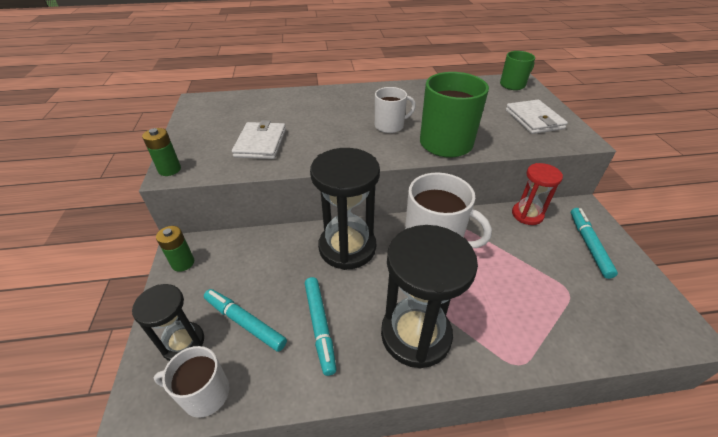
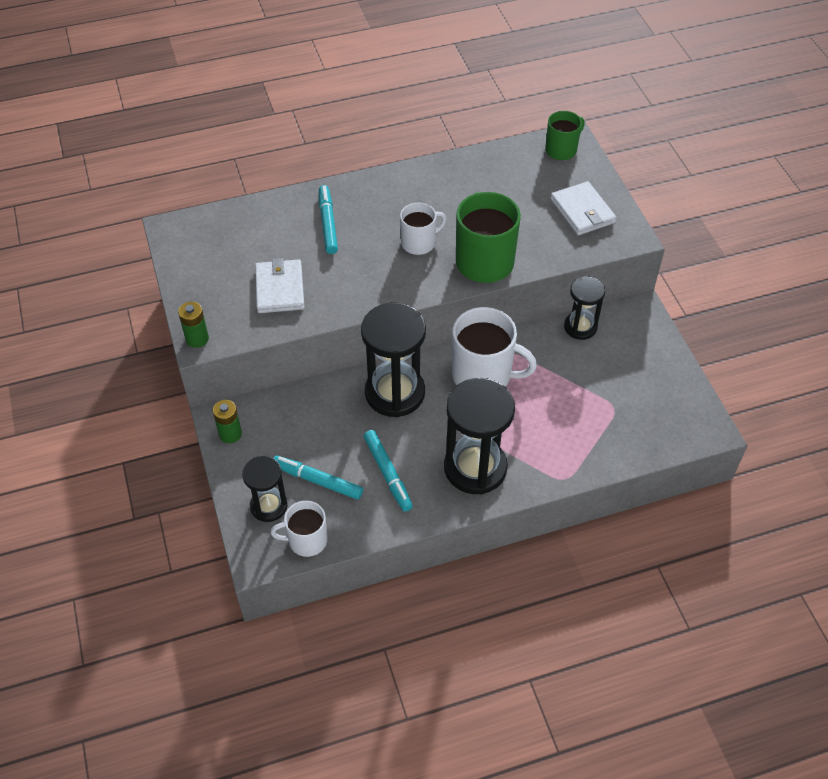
camera: 10 degrees left, 10 degrees up
(527, 214) = (580, 327): red hourglass -> black hourglass
(588, 245) = (639, 355): turquoise marker -> turquoise marker (328, 223)

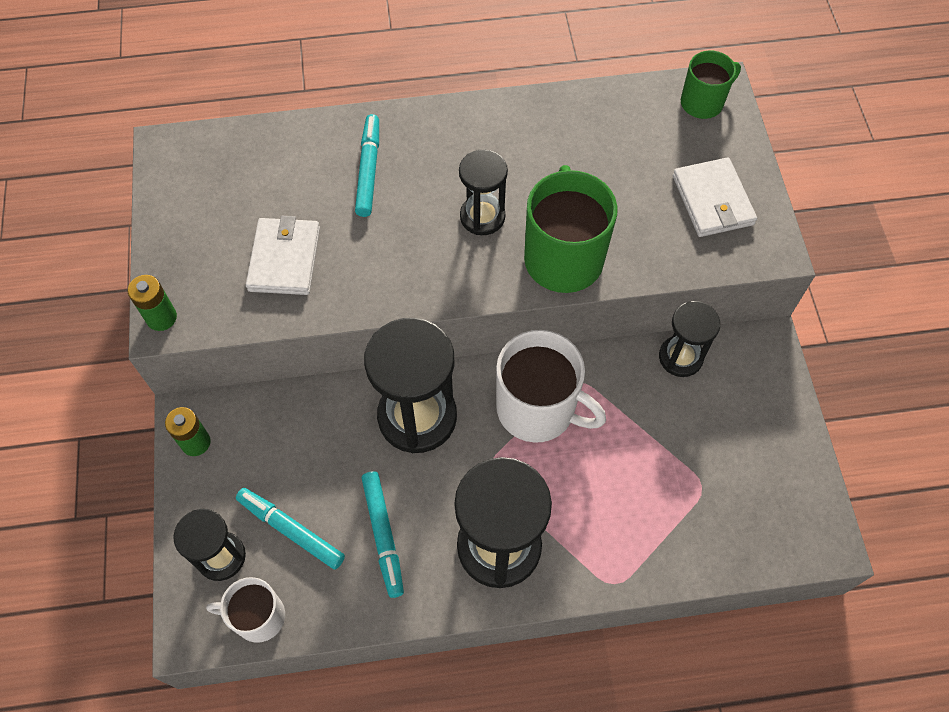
camera: 10 degrees right, 10 degrees up
(419, 243) = (482, 217): white mug -> black hourglass

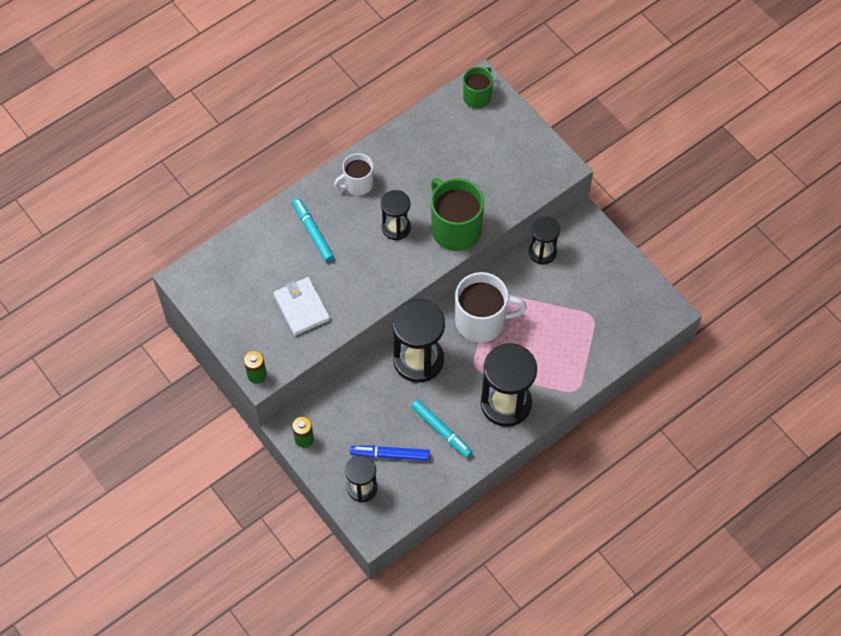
camera: 30 degrees left, 0 degrees up
(258, 617) = (403, 505): white mug -> white mug (357, 184)
(291, 530) = (390, 455): turquoise marker -> blue marker
(712, 200) = (516, 155): white wallet -> none

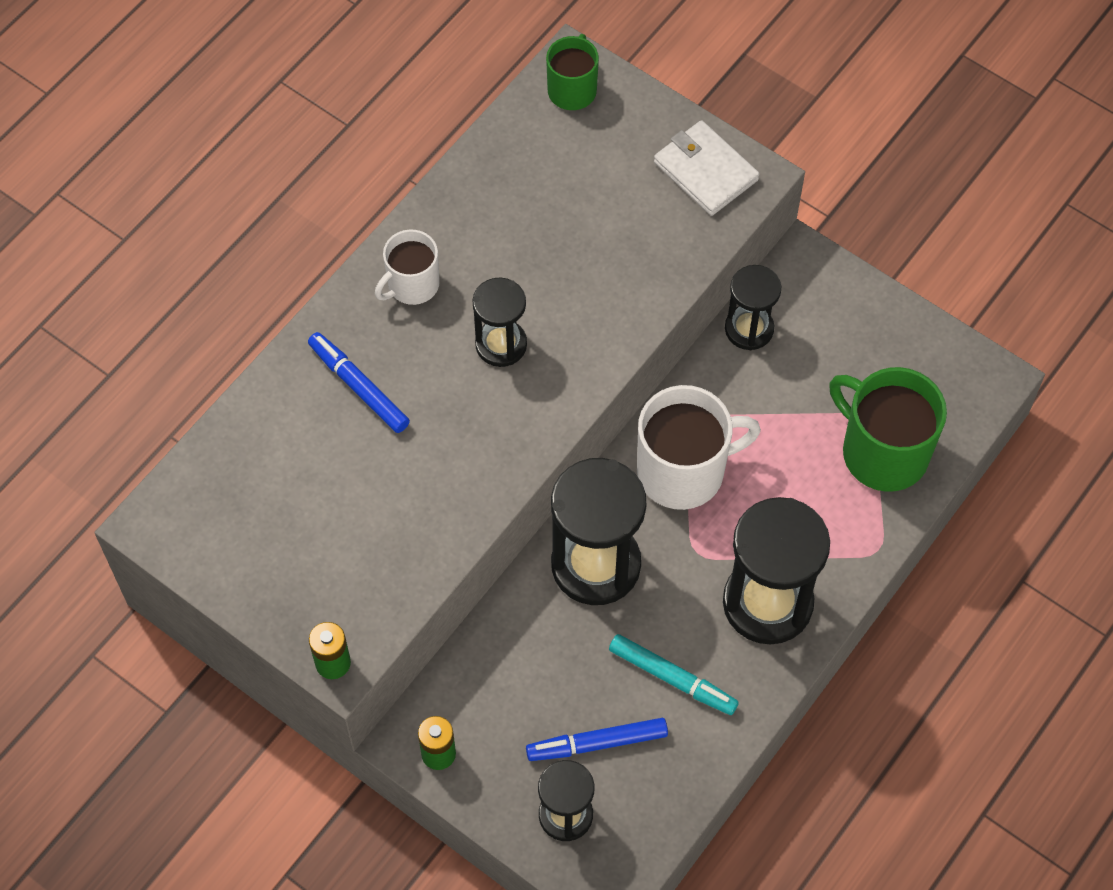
camera: 15 degrees left, 0 degrees up
(301, 307) = (377, 523): white wallet -> white wallet (705, 171)
(313, 232) = (359, 387): turquoise marker -> blue marker
(455, 228) = (603, 322): green mug -> green mug (882, 452)

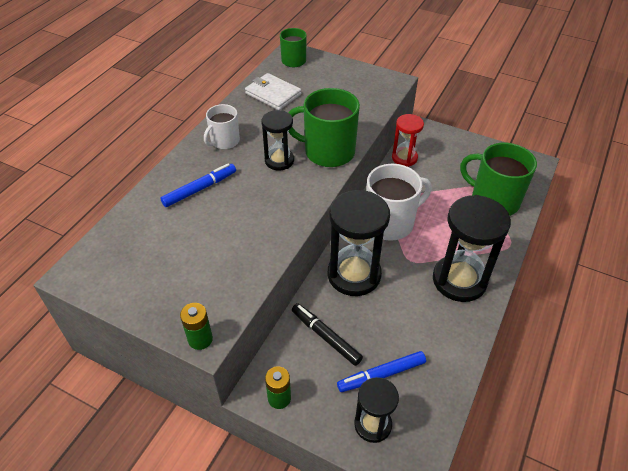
camera: 10 degrees left, 15 degrees down
(359, 387) = (200, 189): blue marker -> blue marker turned 105 degrees clockwise
(526, 667) = (325, 337): none -> black marker
(589, 337) = (328, 152): none -> green mug
(672, 678) = (417, 329): turquoise marker -> none
(705, 171) = (369, 81): white wallet -> white wallet (273, 94)
(749, 329) = (404, 158): black hourglass -> red hourglass

